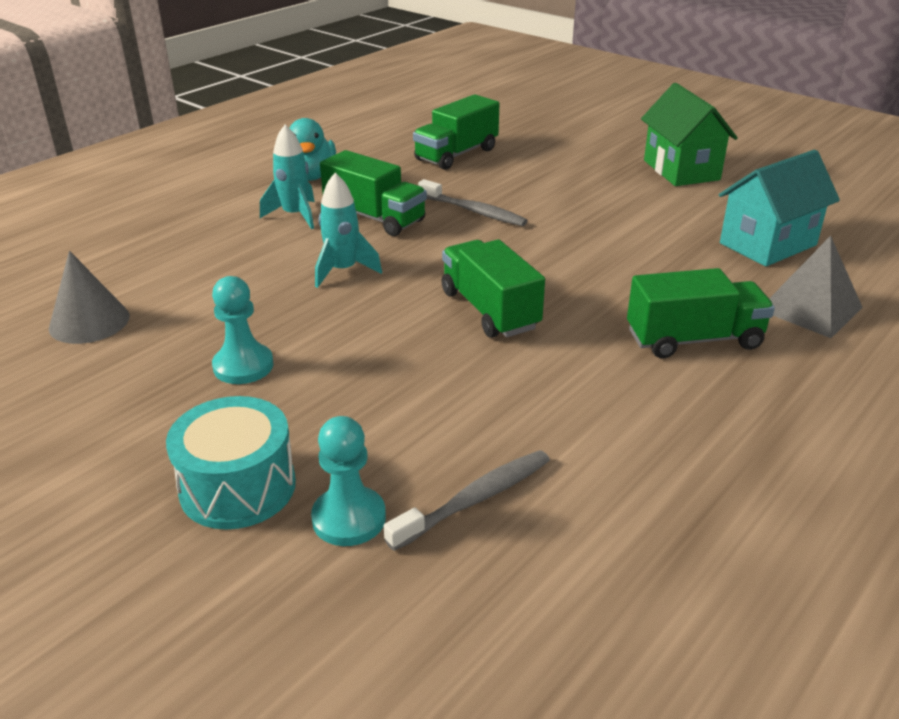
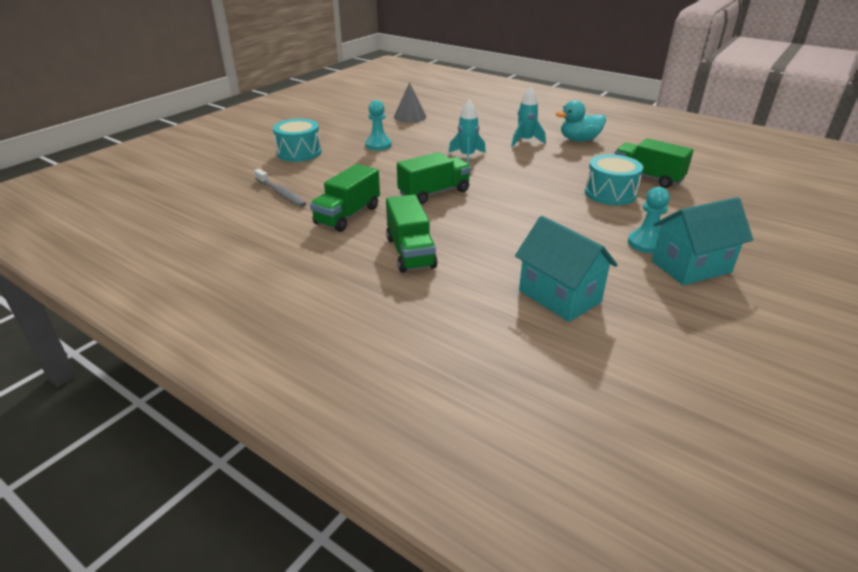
camera: 85 degrees right, 0 degrees up
(349, 518) = (277, 171): turquoise pawn -> turquoise pawn (646, 243)
(374, 218) = (533, 159): green truck -> green truck (347, 215)
(474, 211) = (557, 185): grey toothbrush -> none
(502, 182) = (610, 193): none -> turquoise drum
(681, 170) = (691, 267): green house -> turquoise house
(810, 308) = (458, 303): grey pyramid -> none

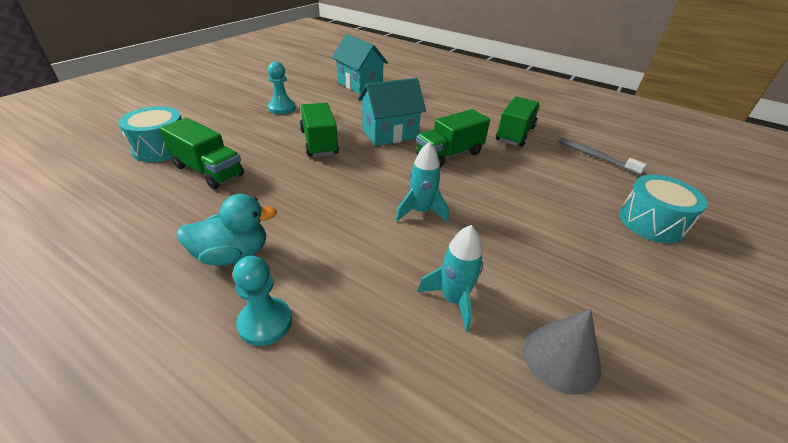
camera: 175 degrees right, 5 degrees up
(378, 145) = (557, 240): turquoise pawn -> turquoise pawn (265, 322)
(410, 252) = (452, 107): green truck -> green truck (319, 142)
(525, 141) = (327, 251): turquoise rocket -> turquoise rocket (453, 300)
(610, 193) = (271, 150): turquoise drum -> turquoise drum (161, 148)
(691, 267) = (266, 95): turquoise house -> turquoise house (390, 134)

